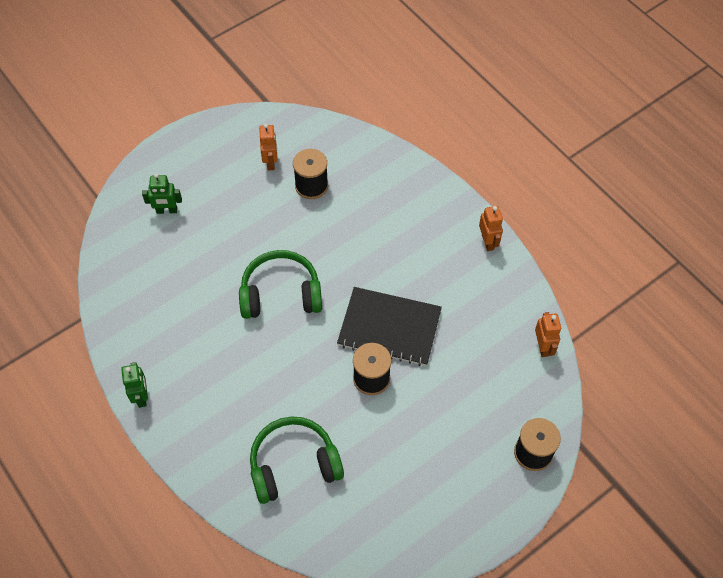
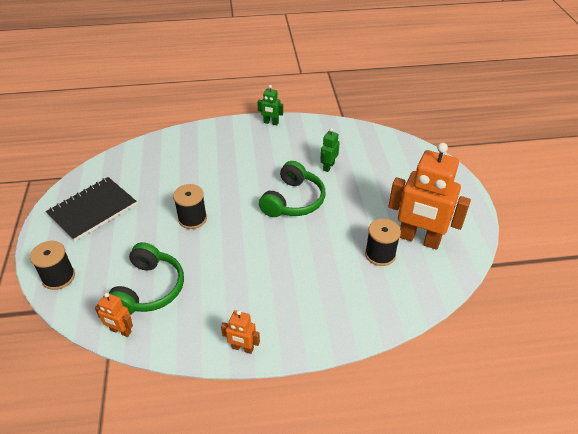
camera: 120 degrees right, 15 degrees down
(166, 210) = (403, 171): green robot -> green robot (328, 167)
(271, 162) = (419, 239): orange robot -> orange robot, size x2.22
(294, 465) = (173, 163): green headphones -> green headphones (149, 289)
(389, 328) = (220, 244): black notebook -> black notebook (92, 210)

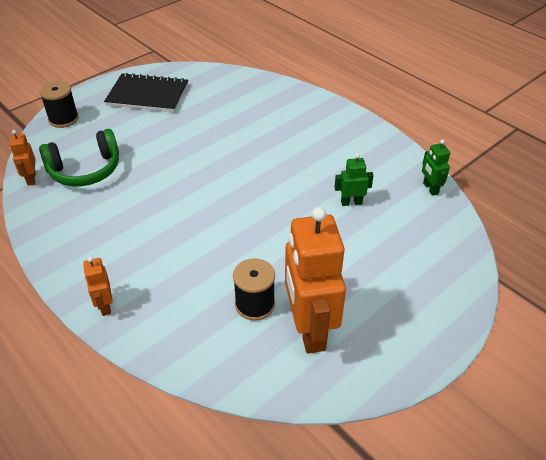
camera: 55 degrees right, 0 degrees up
(192, 218) = (186, 151): black spool -> none
(242, 348) = (57, 259): orange robot -> orange robot (105, 306)
(271, 123) = (372, 131): green robot -> green robot (430, 188)
(293, 200) = (272, 201): green headphones -> none

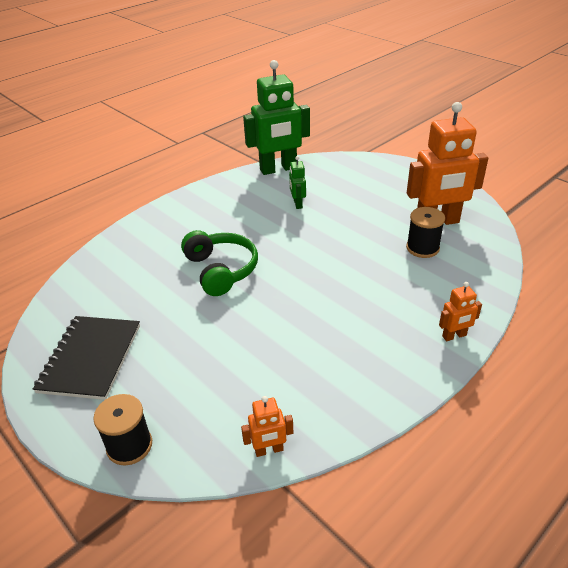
camera: 90 degrees left, 5 degrees down
(85, 170) = (251, 393): green headphones -> green headphones (221, 270)
(430, 188) = (278, 169): green robot -> green robot, size x2.22

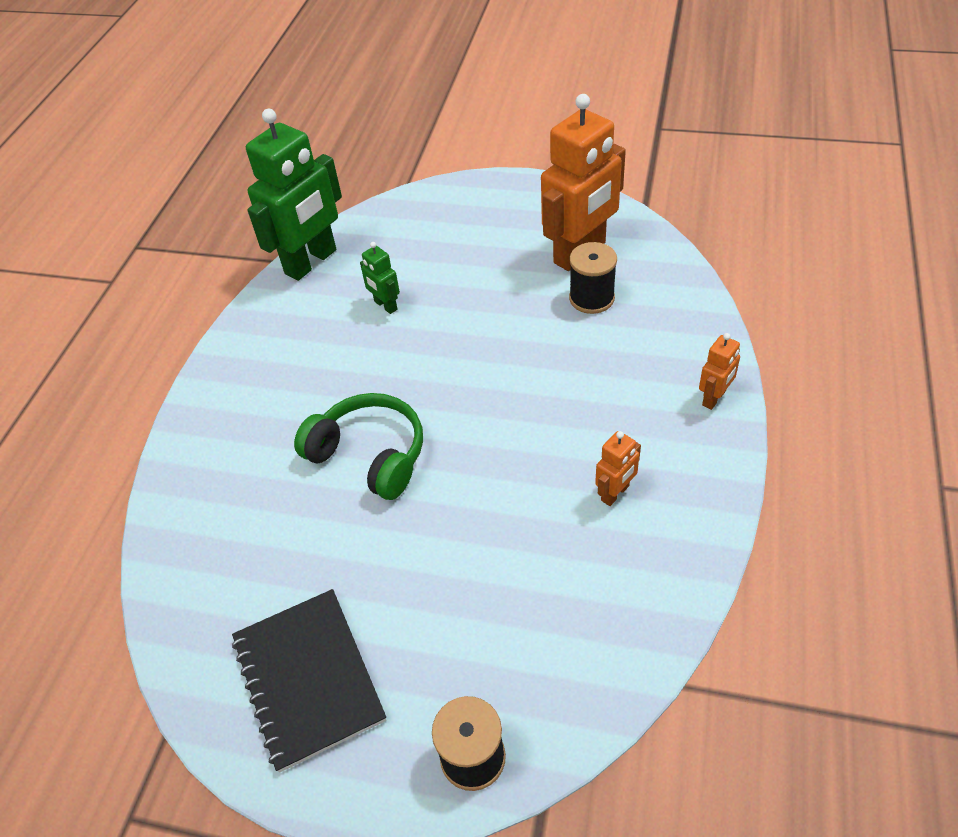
camera: 30 degrees left, 10 degrees up
(269, 450) = (637, 656): orange robot -> orange robot (615, 493)

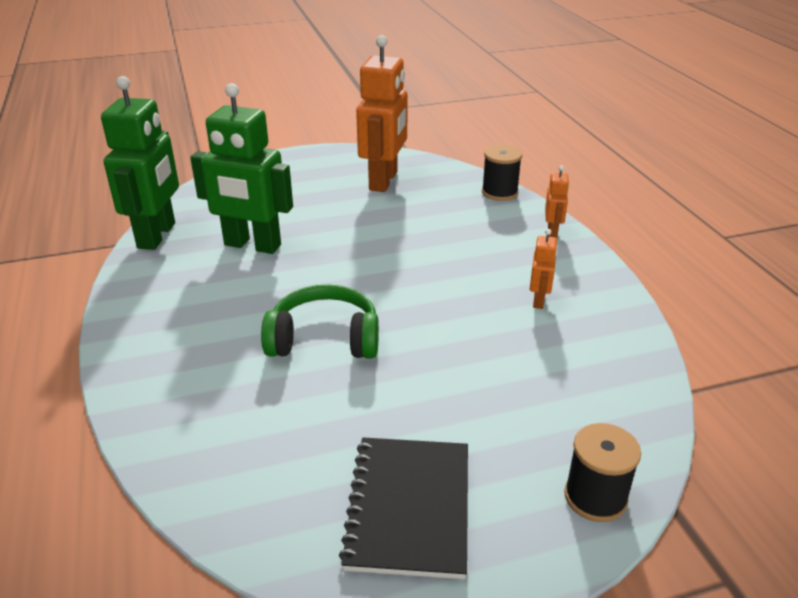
camera: 35 degrees left, 15 degrees down
(308, 679) = (409, 507): black notebook -> black notebook turned 60 degrees clockwise
(385, 305) = (252, 245): green robot -> green robot, size x2.22
(591, 298) = (416, 202): black spool -> black spool (499, 192)

